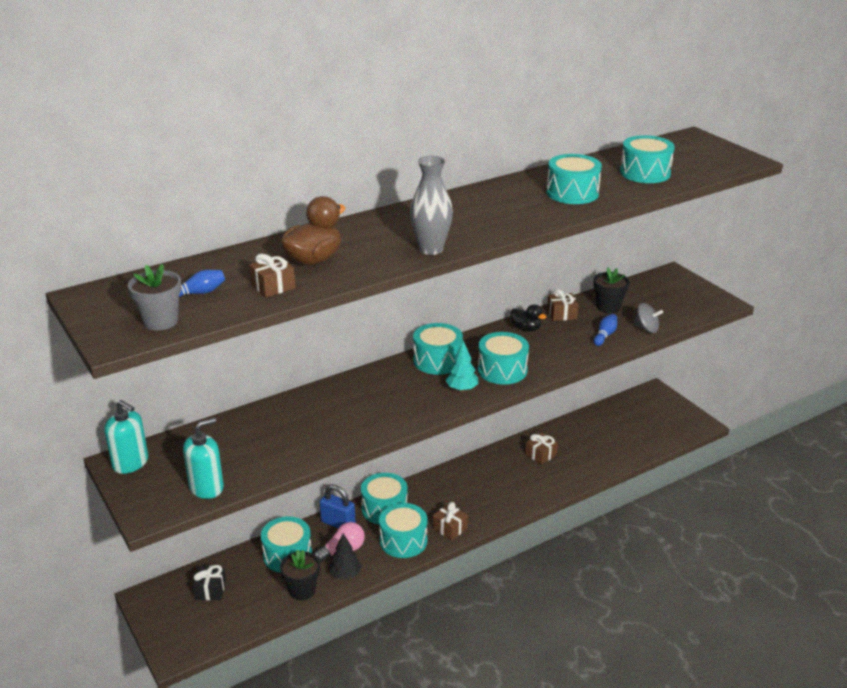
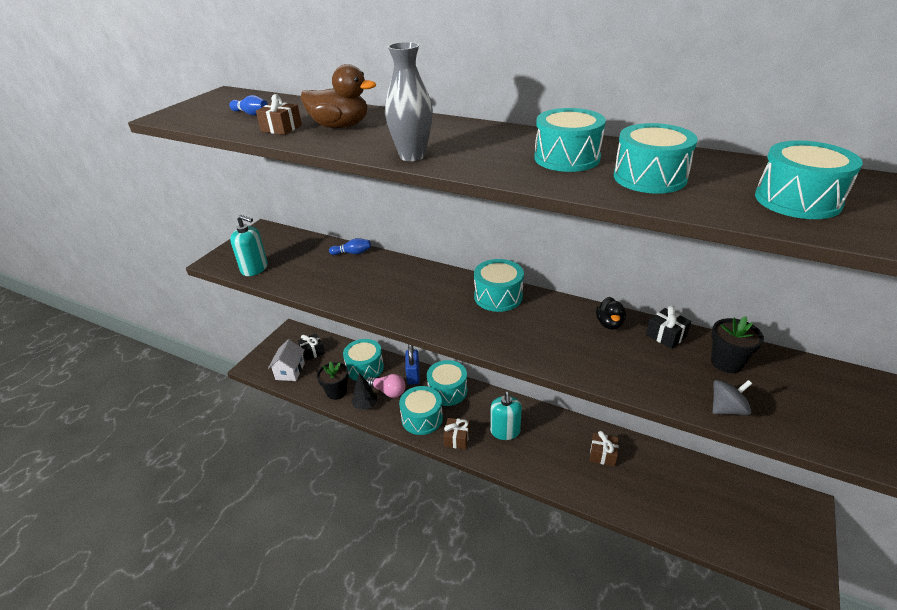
camera: 60 degrees right, 5 degrees up
(130, 463) = (264, 233): turquoise soap dispenser -> turquoise soap dispenser (505, 431)
(160, 321) = (201, 117): grey flower pot -> none
(224, 620) = (290, 371): none -> white house
(462, 389) = (470, 326): turquoise tree -> none
(502, 370) = (524, 337): turquoise drum -> turquoise drum (567, 158)
(562, 314) = (666, 336): brown gift -> black gift
(605, 335) = (669, 381): blue bowling pin -> blue bowling pin (352, 253)
(646, 329) = (727, 409): grey spinning top -> grey spinning top turned 105 degrees counterclockwise

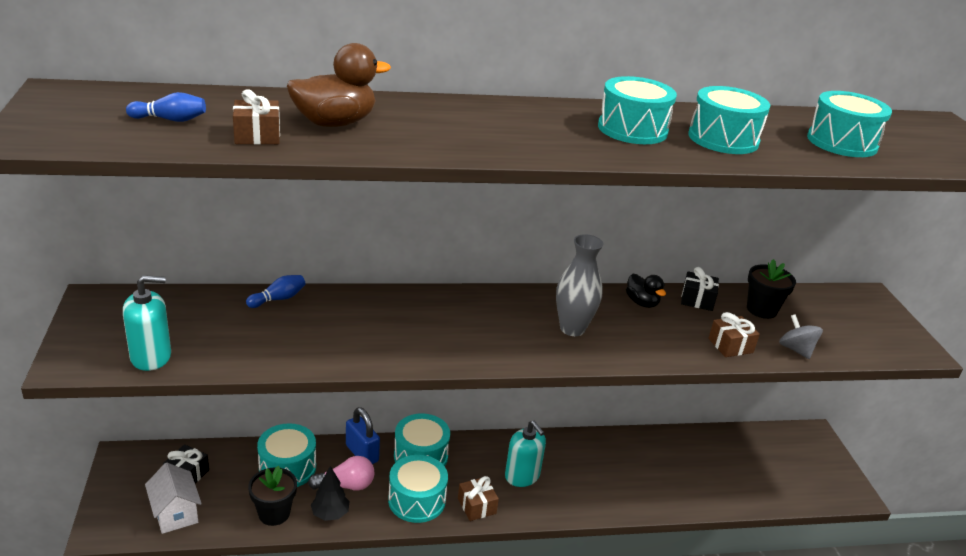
camera: 40 degrees left, 5 degrees down
(412, 156) = (483, 149): grey vase -> grey vase (572, 328)
(498, 296) = (511, 305): turquoise drum -> none
(602, 455) = (633, 460): brown gift -> brown gift (730, 345)
(727, 409) = (796, 350): grey spinning top -> grey spinning top turned 60 degrees counterclockwise

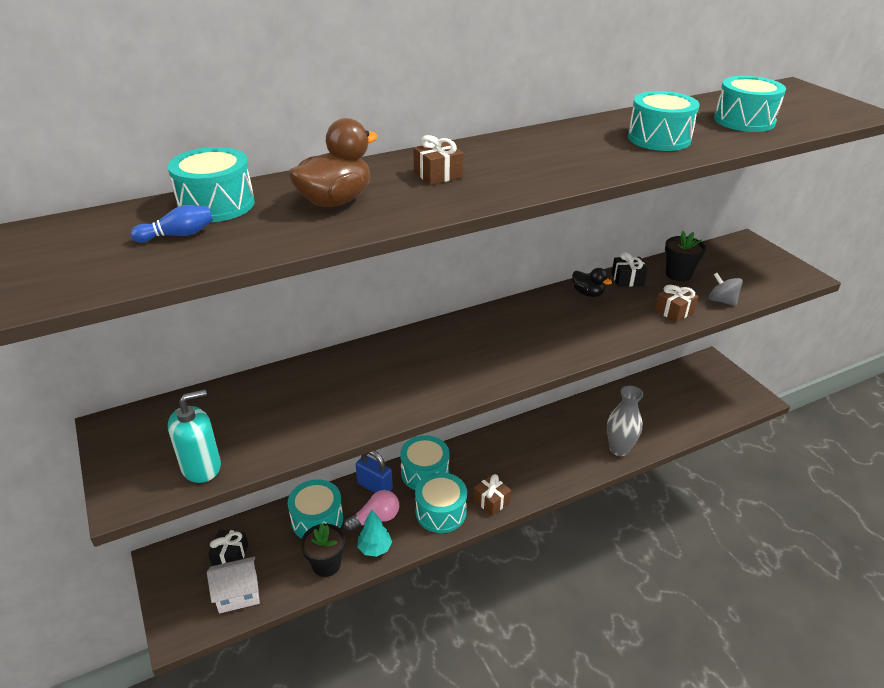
camera: 15 degrees left, 5 degrees up
(175, 513) = (238, 594): white house -> white house turned 60 degrees counterclockwise
(257, 136) = (275, 231): brown gift -> brown gift (438, 175)
(278, 299) = (286, 376): blue bowling pin -> none
(330, 514) = (375, 548): black tree -> turquoise tree
(522, 476) = (514, 463): turquoise soap dispenser -> none
(572, 328) = (548, 332): grey vase -> grey vase (619, 449)
(632, 129) = (584, 146): turquoise drum -> turquoise drum (216, 204)

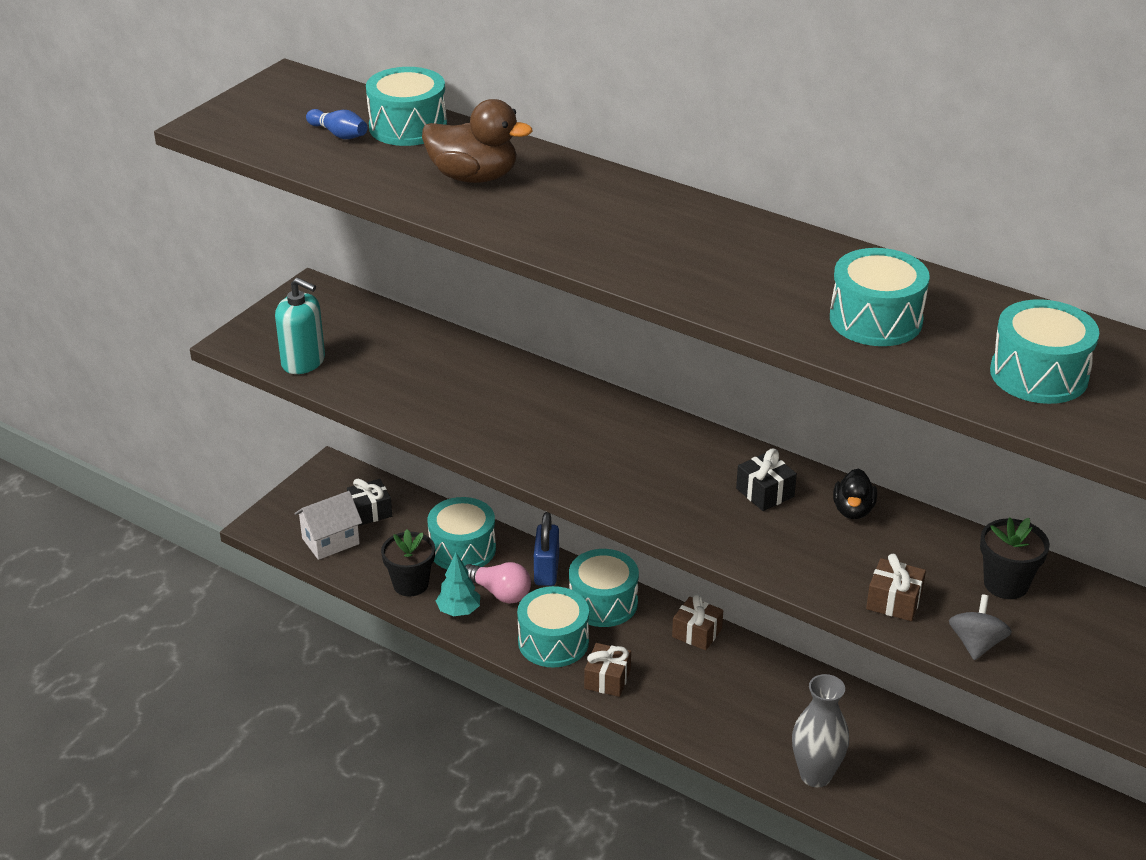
camera: 60 degrees right, 0 degrees up
(238, 594) = (330, 541): white house -> white house turned 75 degrees counterclockwise
(438, 175) = (592, 209): brown gift -> brown gift (697, 633)
(627, 279) = (932, 537): black gift -> black gift (765, 492)

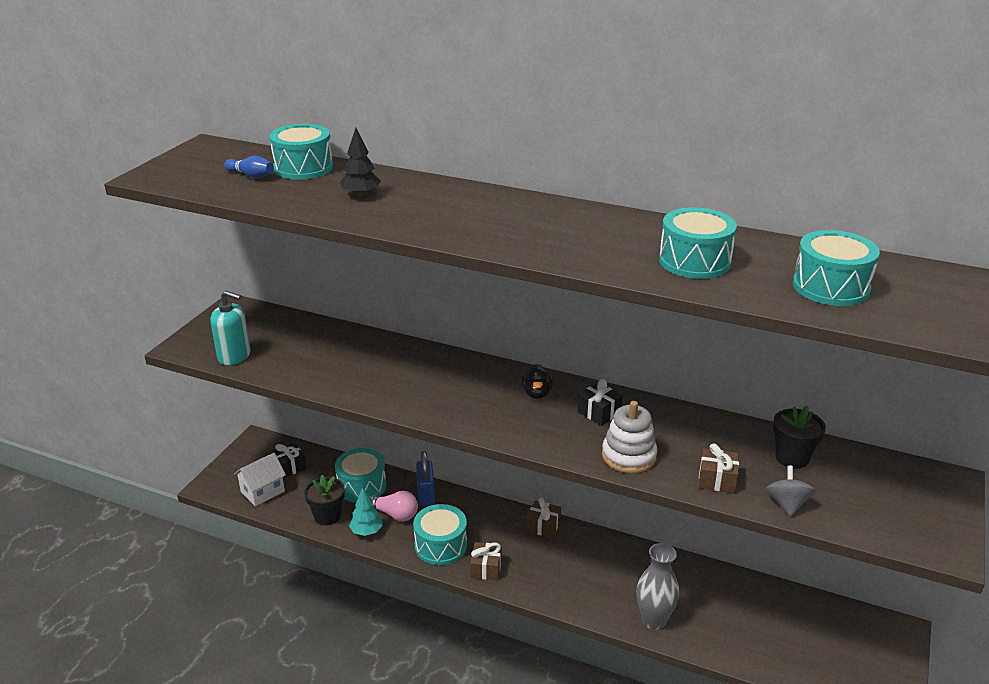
camera: 10 degrees left, 5 degrees down
(474, 177) = (361, 195): brown duck -> black tree
(603, 603) = (471, 512): turquoise drum -> none
(787, 556) = (629, 456): none -> white stacking toy
(853, 510) = (666, 418): black duck -> black duck (537, 393)

